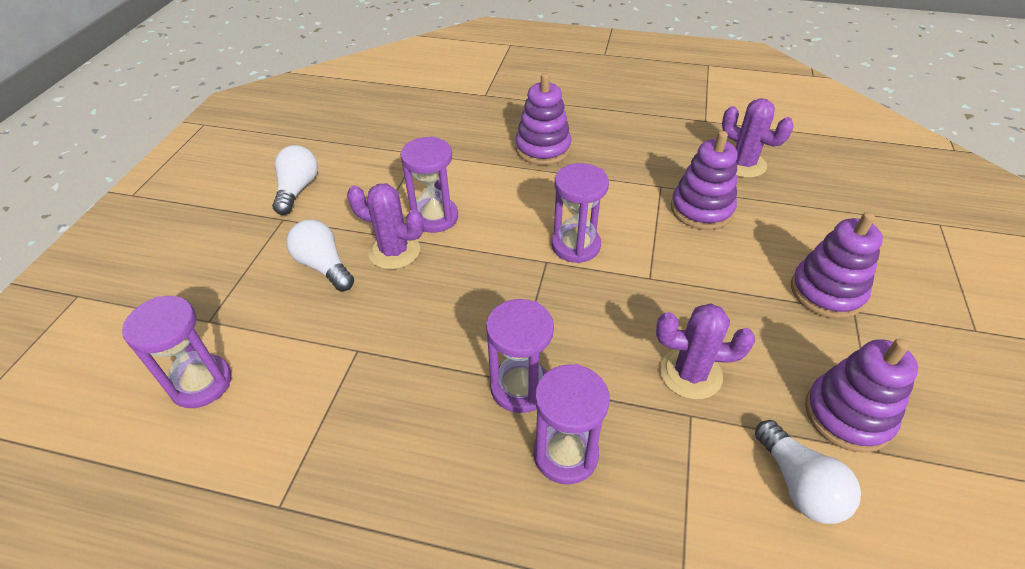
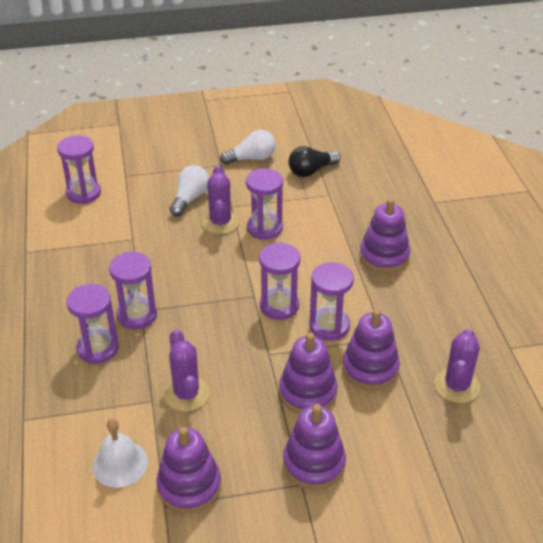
camera: 65 degrees right, 5 degrees down
(366, 152) = (311, 171): none -> black light bulb
(627, 218) = (329, 326): none -> purple hourglass
(721, 265) = (307, 392): none -> purple stacking toy
(799, 484) = (120, 464): white light bulb -> white bell

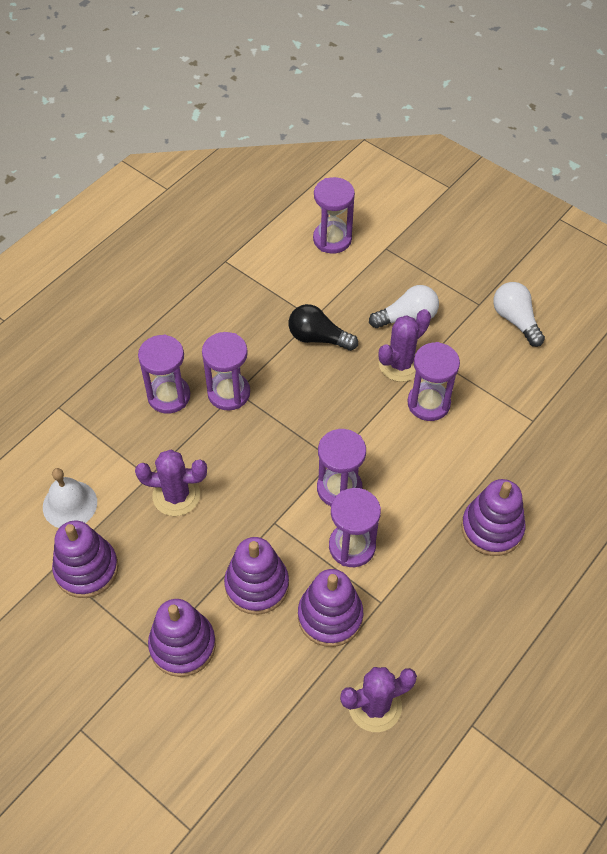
camera: 50 degrees right, 15 degrees up
(186, 394) = (176, 495): purple cactus -> purple cactus turned 60 degrees clockwise
(251, 158) = (515, 320): white light bulb -> white light bulb turned 150 degrees counterclockwise
(311, 171) = (552, 381): black light bulb -> black light bulb (318, 338)

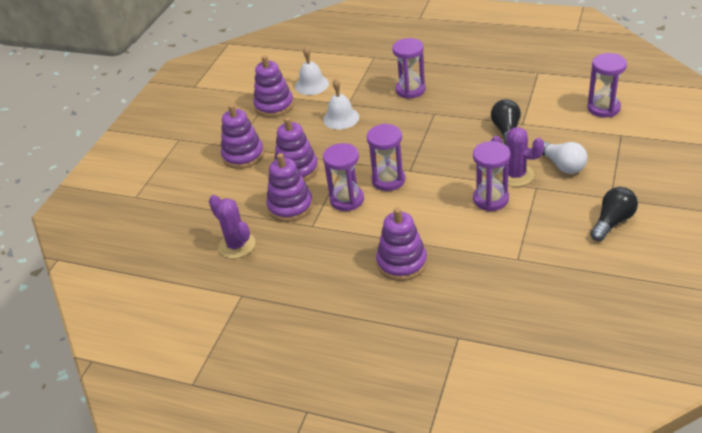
camera: 75 degrees right, 15 degrees down
(176, 495) = (341, 118): purple cactus -> white bell
(229, 393) = (430, 111): purple hourglass -> none
(515, 320) = (612, 222): white light bulb -> black light bulb

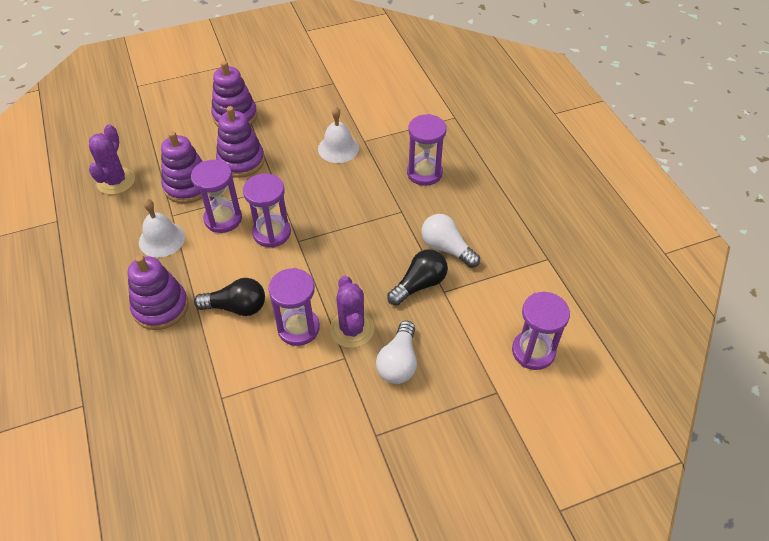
camera: 45 degrees right, 10 degrees up
(274, 105) = (320, 94): purple stacking toy -> none
(312, 85) = (372, 100): white bell -> white bell (162, 239)
(487, 108) = (446, 248): none -> white light bulb
(612, 222) = (334, 456): black light bulb -> black light bulb (236, 307)

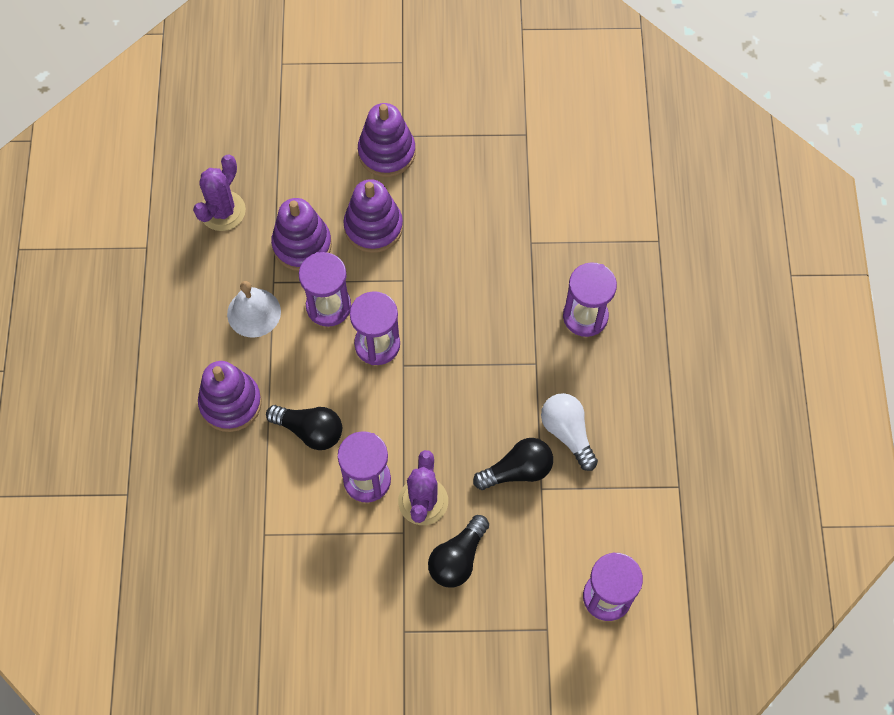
camera: 20 degrees right, 15 degrees up
(338, 148) = (495, 244): white bell -> none
(399, 362) = (458, 558): white light bulb -> black light bulb

